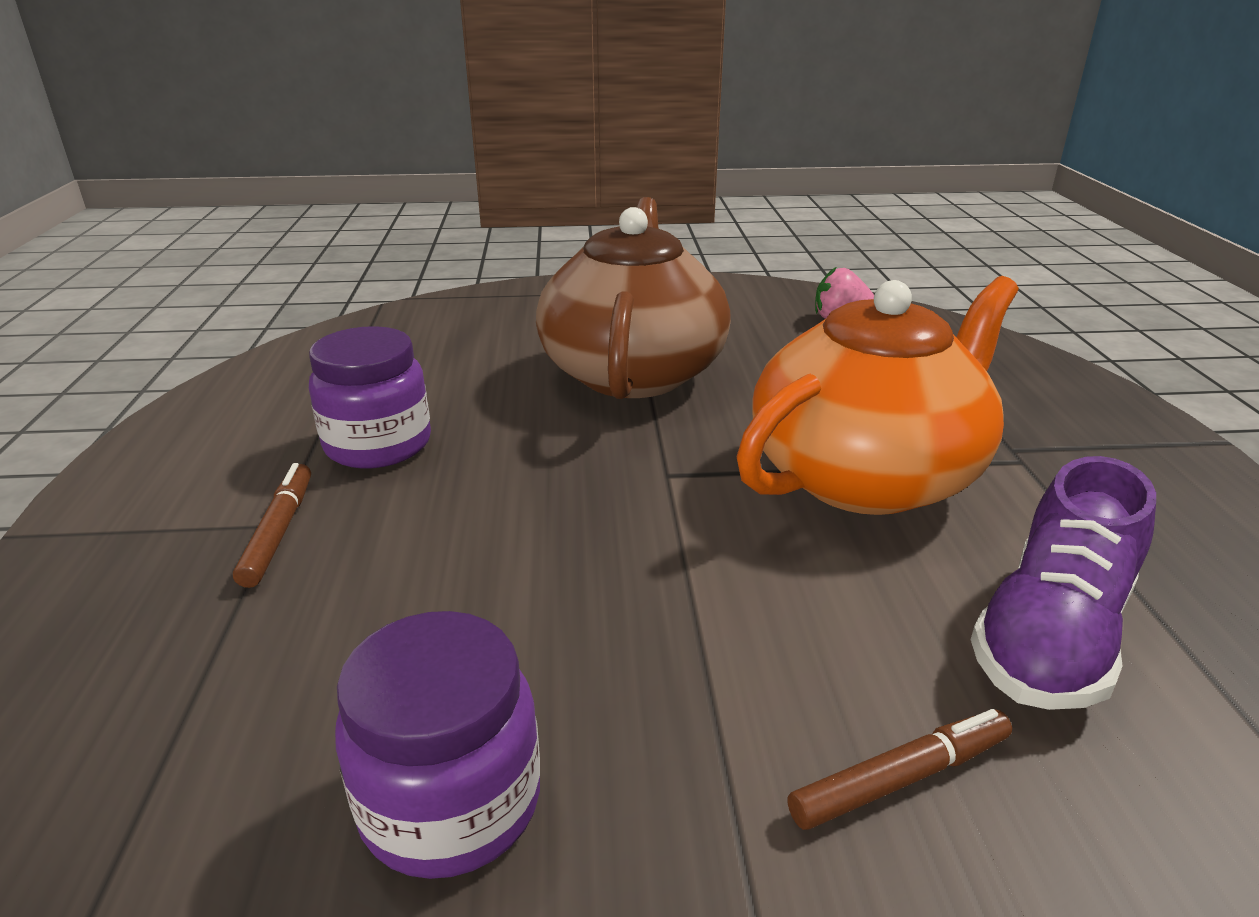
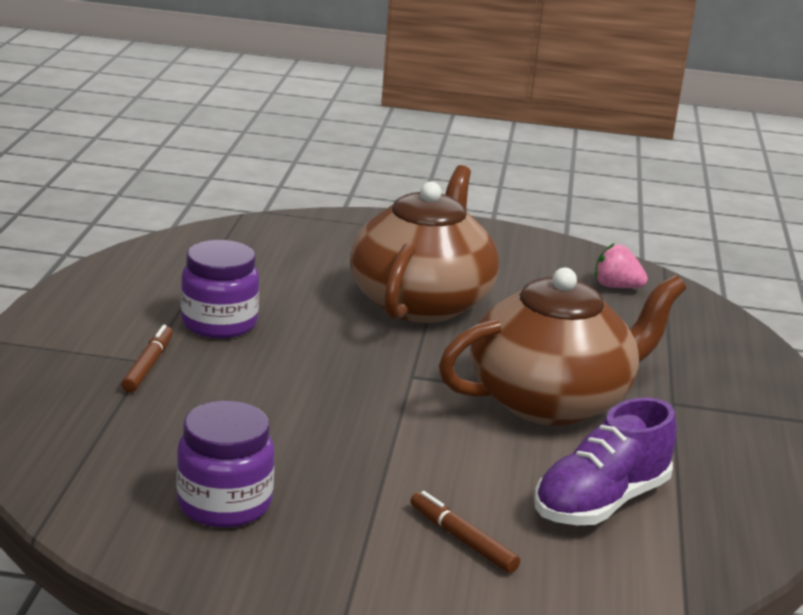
camera: 10 degrees right, 5 degrees down
(866, 475) = (552, 400): orange teapot -> brown teapot
(900, 778) = (462, 540): brown marker -> brown marker turned 120 degrees counterclockwise

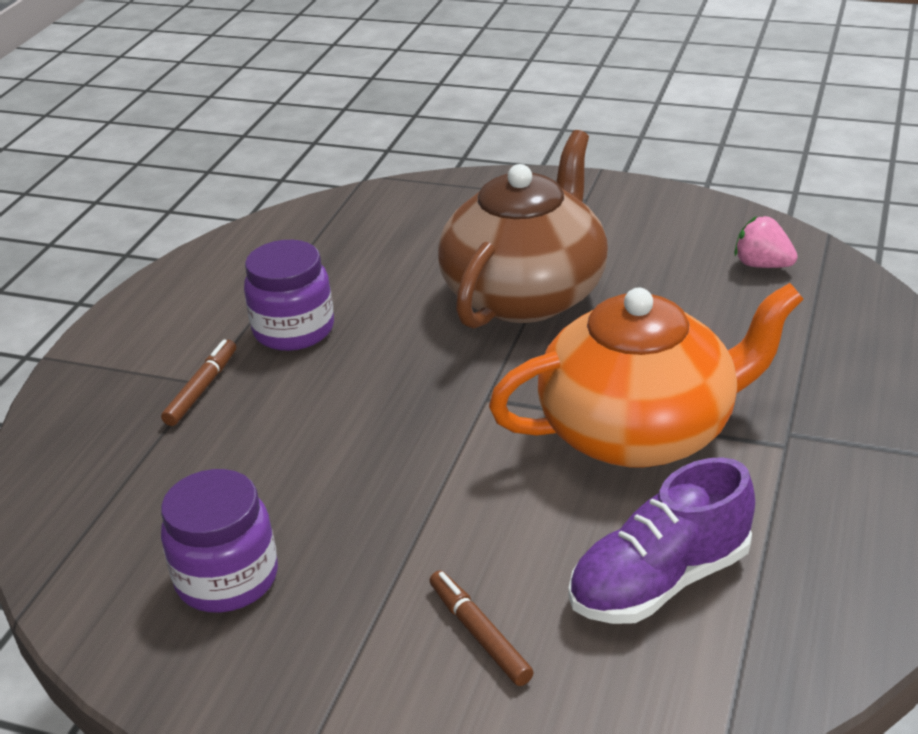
camera: 15 degrees right, 10 degrees up
(552, 400) = (640, 431): brown teapot -> orange teapot

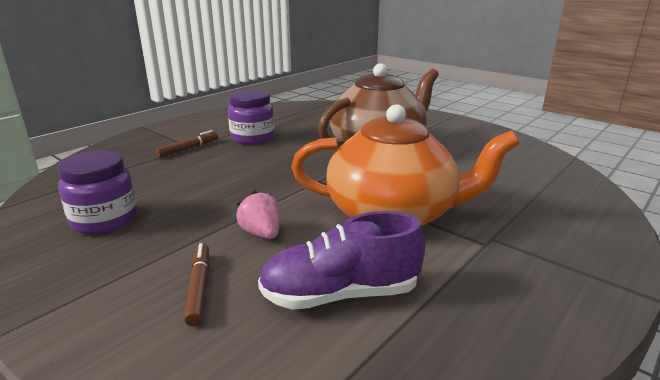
camera: 20 degrees right, 10 degrees down
(762, 265) = (525, 161): pink strawberry -> pink strawberry (261, 233)

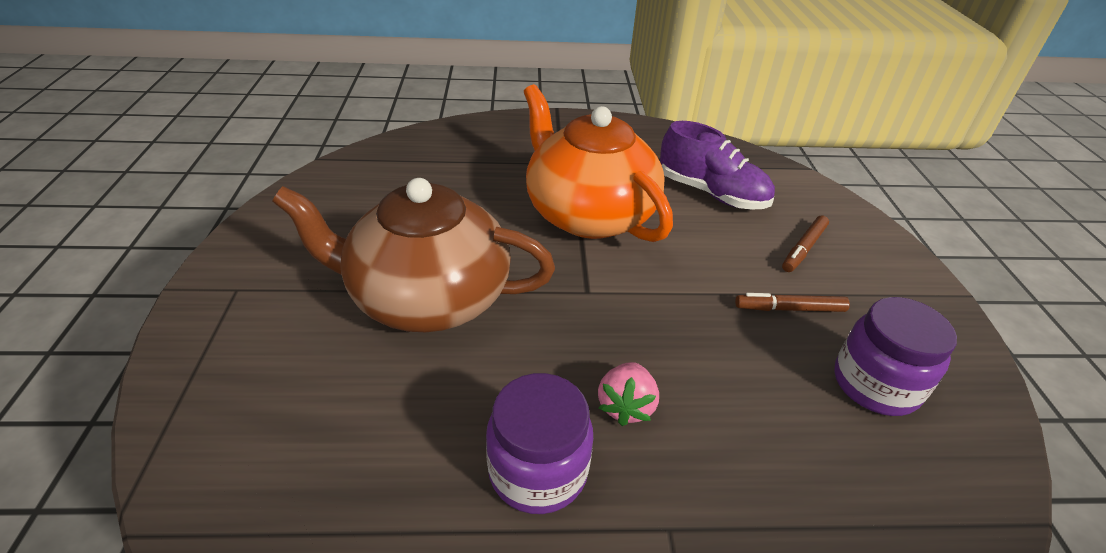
camera: 135 degrees left, 15 degrees up
(188, 148) = (679, 522): brown marker -> brown marker (789, 309)
(261, 233) = (718, 264): pink strawberry -> pink strawberry (626, 406)

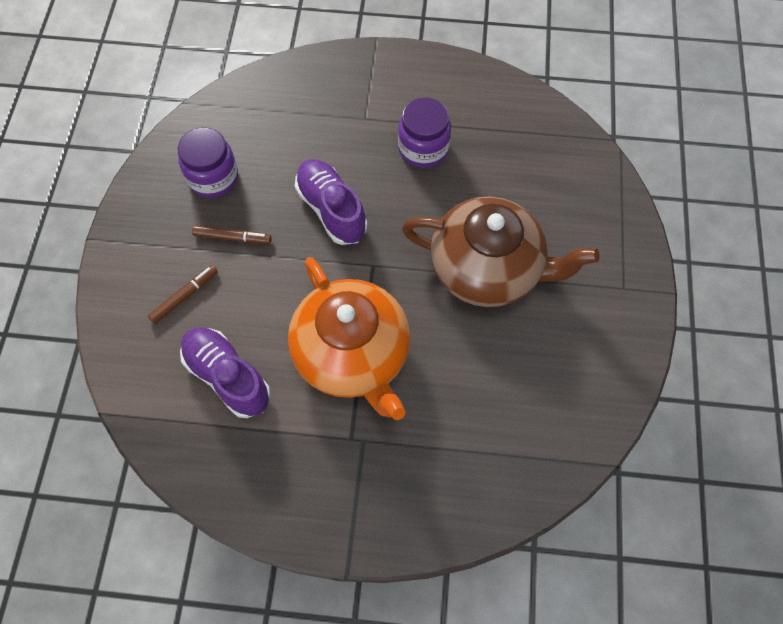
camera: 170 degrees left, 25 degrees up
(626, 406) = (368, 178): pink strawberry -> none
(669, 353) = (331, 209): none -> purple shoe

